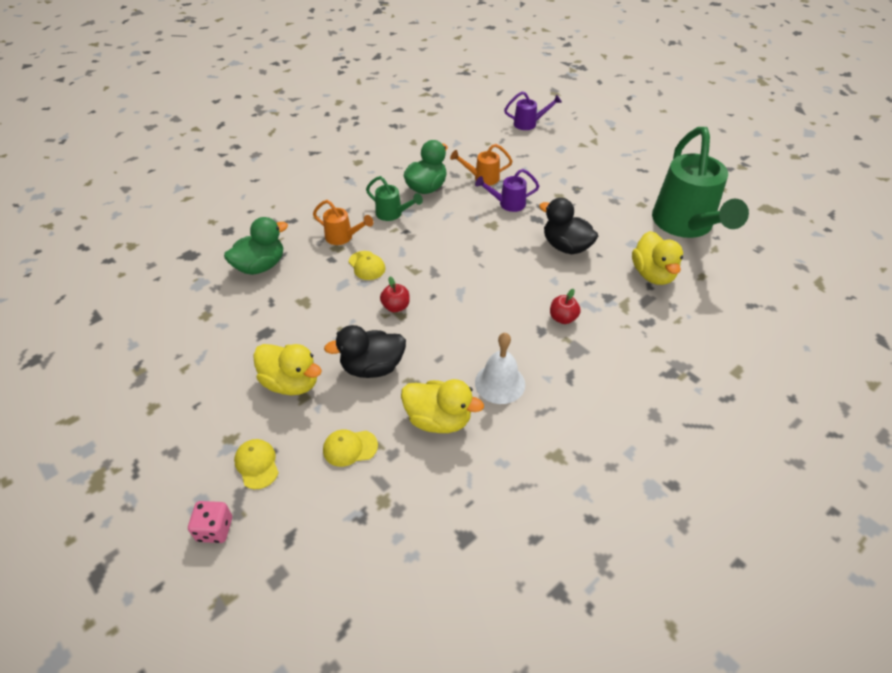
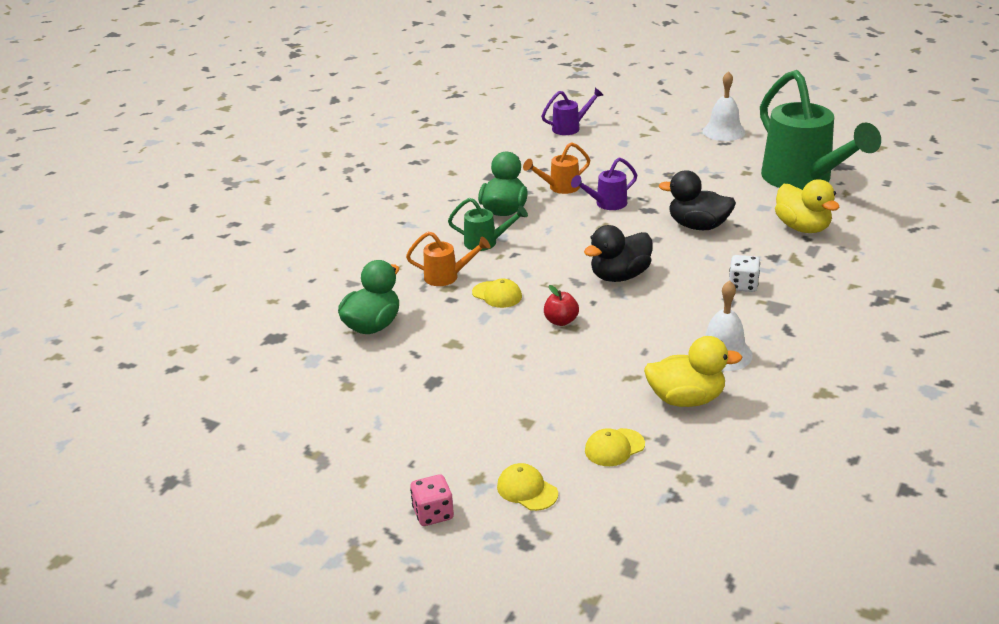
camera: 20 degrees left, 15 degrees down
(215, 529) = (529, 553): pink dice -> pink dice (433, 513)
(291, 383) = (503, 414): yellow duck -> none
(372, 367) = (580, 377): black duck -> black duck (619, 276)
(563, 318) = (743, 285): red apple -> white dice
(649, 158) = (723, 131): none -> white bell

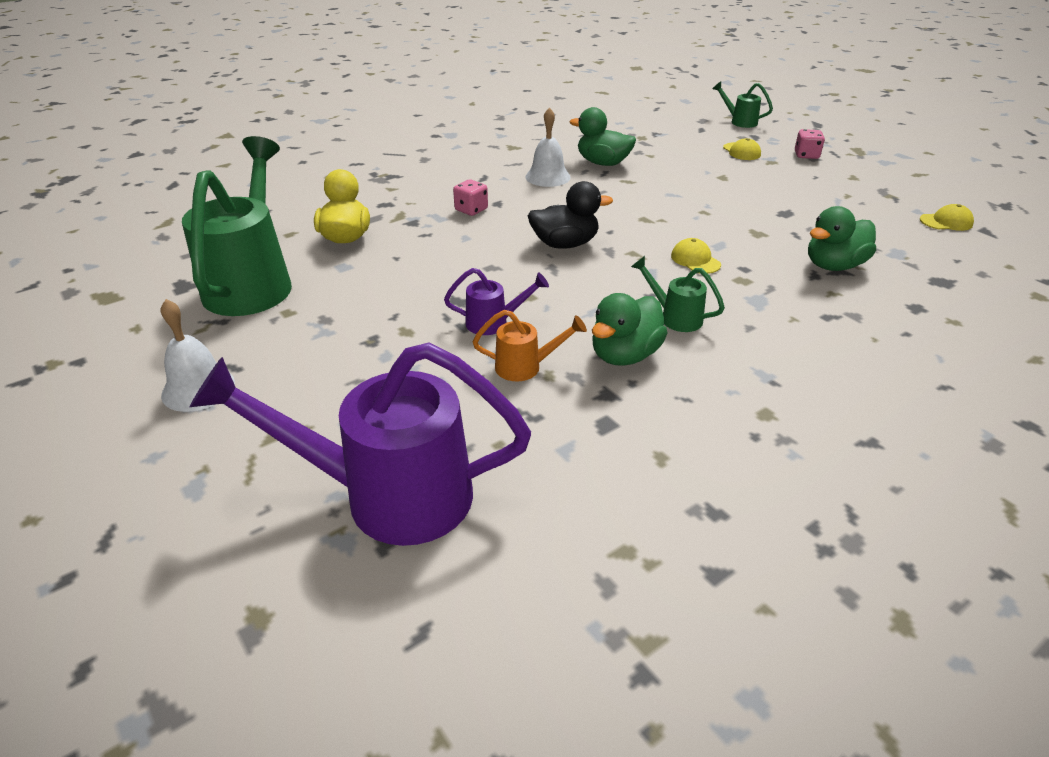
camera: 155 degrees left, 5 degrees up
(447, 277) = (739, 291): orange watering can -> none
(561, 321) = (651, 225): red apple -> none
(568, 586) = (739, 121): none -> green watering can
(570, 128) = (386, 495): purple watering can -> purple watering can, size x2.25
(614, 447) = (672, 155): yellow cap -> yellow cap (946, 222)
(686, 399) = (603, 163): yellow duck -> green duck
(698, 226) = (433, 267): black duck -> none
(743, 285) = (471, 210): white dice -> pink dice

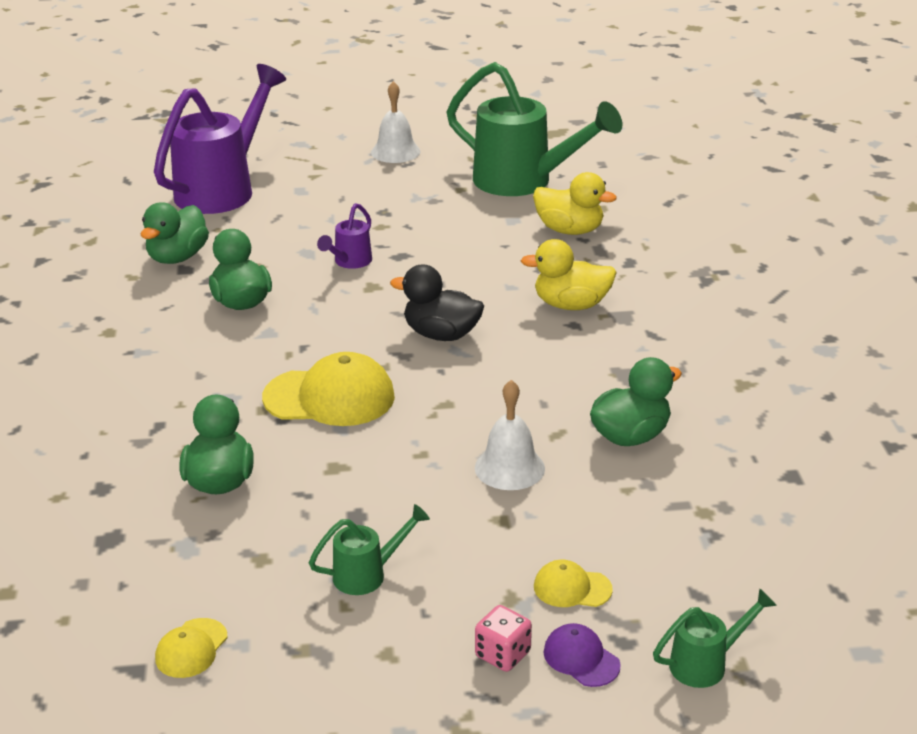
camera: 120 degrees right, 5 degrees down
(471, 210) = (571, 305): pink dice -> yellow duck
(526, 367) = (279, 259): orange watering can -> none
(548, 177) = (619, 379): white bell -> white bell (509, 468)
(565, 244) = (441, 335): black duck -> black duck turned 90 degrees clockwise
(588, 442) = (177, 257): none -> green duck
(674, 317) = (258, 344): green watering can -> green watering can (368, 574)
(695, 260) = (329, 397): yellow cap -> yellow cap, size x2.00
(779, 141) = (581, 658): none -> purple cap

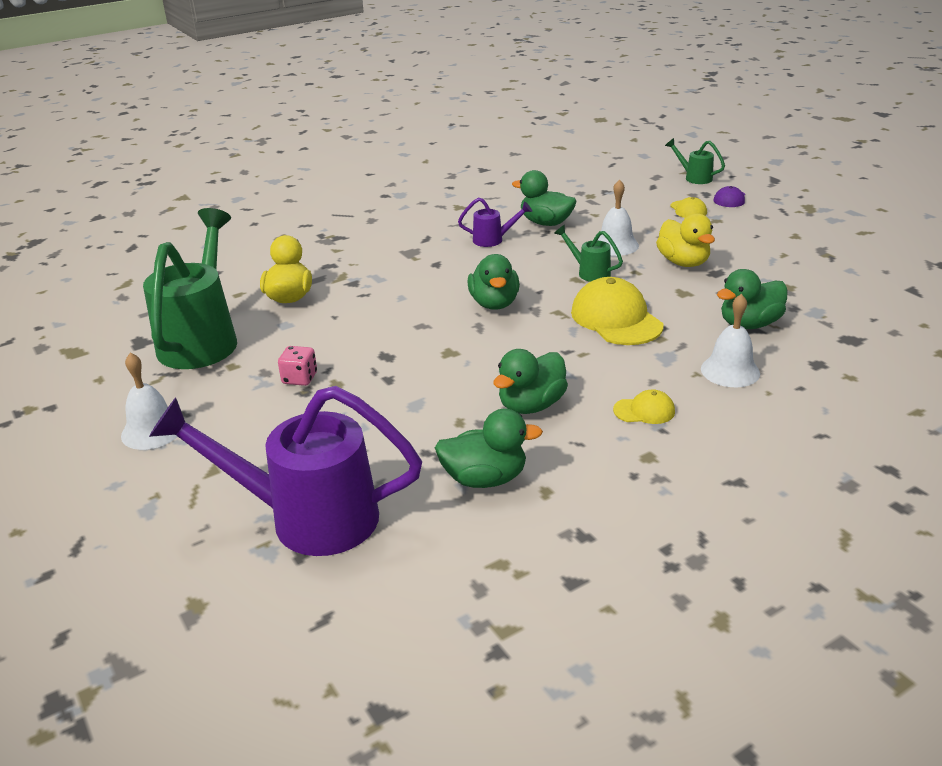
camera: 115 degrees left, 0 degrees up
(159, 426) = (730, 371): none -> white bell
(191, 648) = (875, 281): yellow cap -> yellow cap (644, 411)
(349, 262) = (417, 376): purple watering can -> purple watering can (493, 240)
(368, 574) = (753, 256): green watering can -> green watering can (589, 272)
(441, 335) = (494, 304): black duck -> green duck
(502, 654) = (753, 213): pink dice -> pink dice (299, 378)
(571, 305) = (410, 270): yellow duck -> yellow duck (683, 262)

